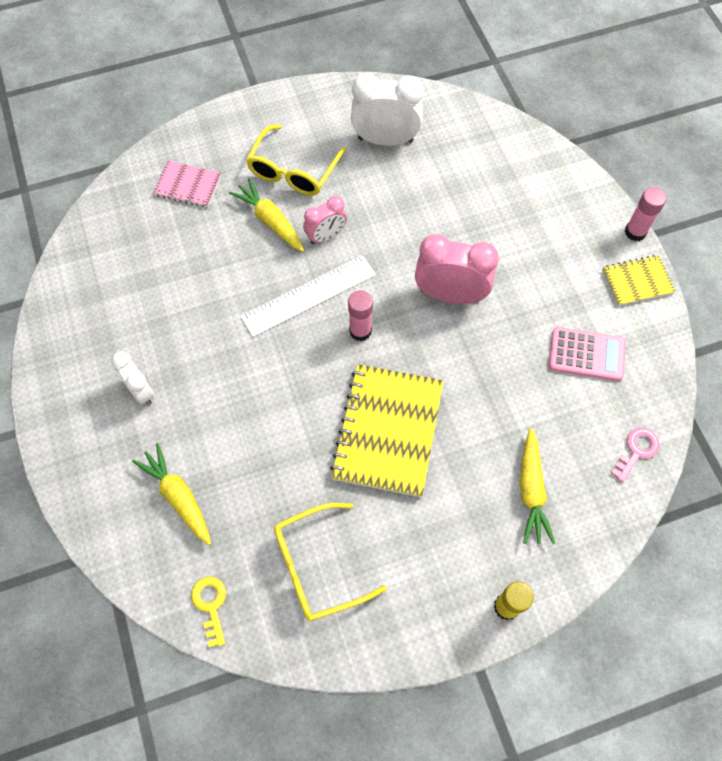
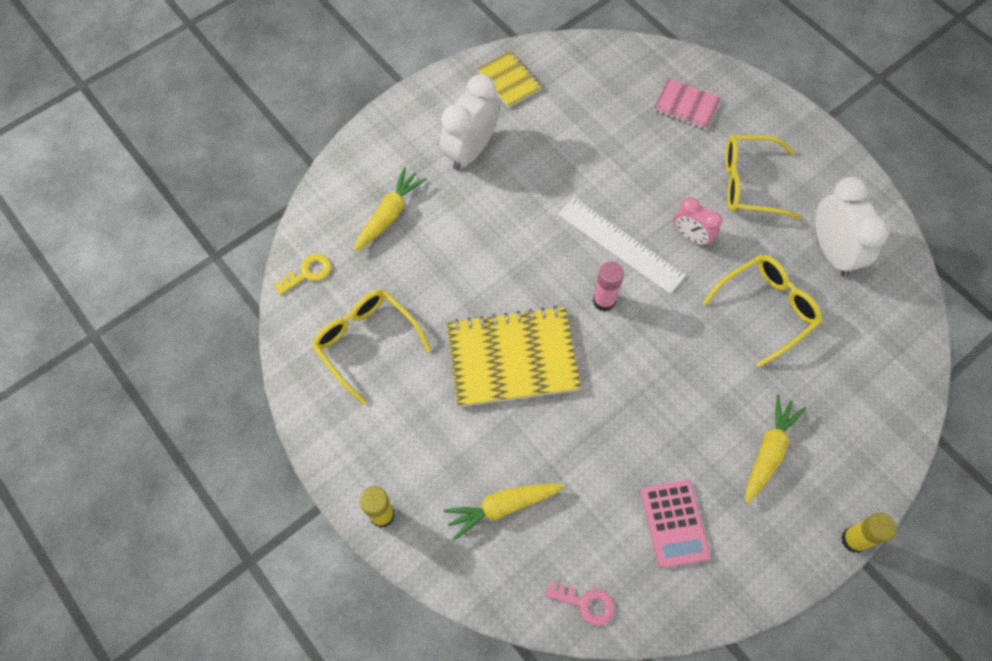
camera: 70 degrees right, 0 degrees up
(141, 391) = (470, 150): white clock -> white clock, size x1.67
(188, 185) = (686, 106): pink notebook -> pink notebook turned 60 degrees counterclockwise
(270, 221) = (683, 185): yellow carrot -> yellow carrot (768, 452)
(419, 208) = (767, 309): none -> yellow glasses
(450, 295) = (680, 369): pink clock -> none
(635, 232) = (854, 540): pink glue stick -> yellow glue stick
(637, 282) = (789, 557): yellow notebook -> yellow notebook (509, 81)

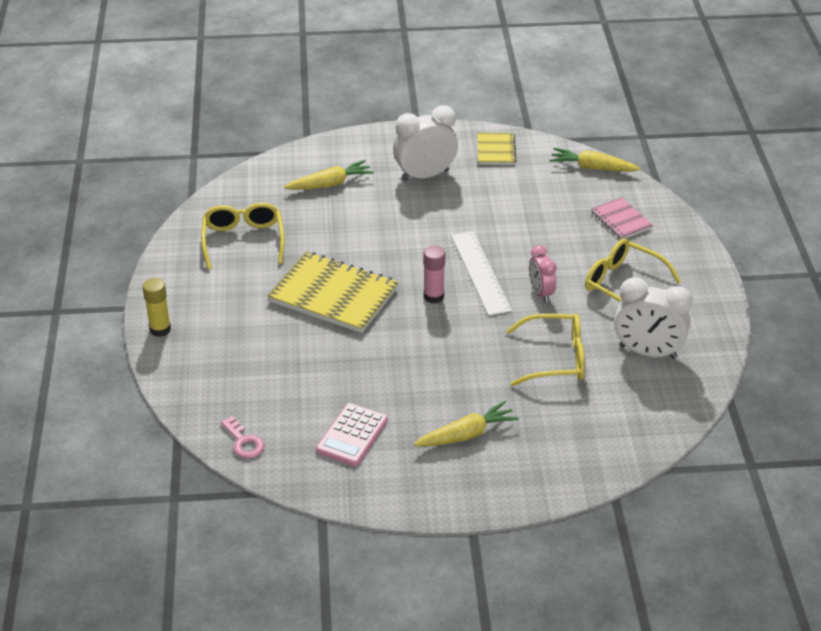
camera: 35 degrees right, 25 degrees down
(307, 273) = (243, 189): yellow key -> none
(503, 507) = (242, 366): yellow carrot -> yellow carrot (592, 168)
(832, 251) = (647, 352): white clock -> white clock turned 90 degrees clockwise
(854, 540) = (478, 514): yellow glue stick -> none

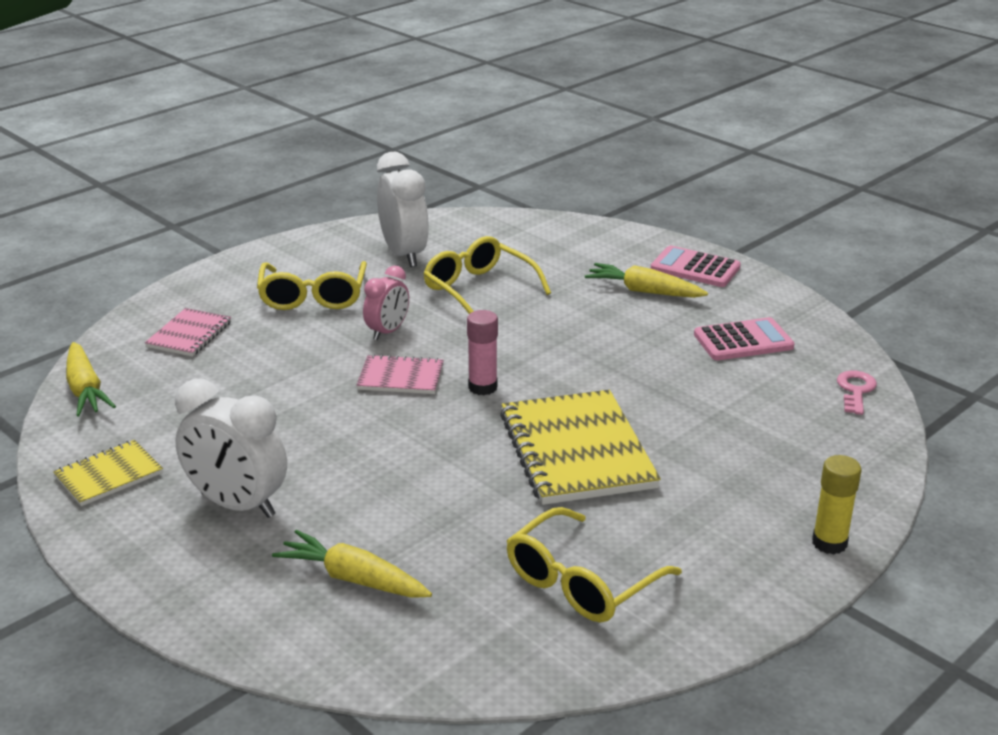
camera: 130 degrees left, 10 degrees down
(470, 485) = (695, 268): none -> pink calculator
(480, 273) = (400, 377): white ruler -> pink notebook

